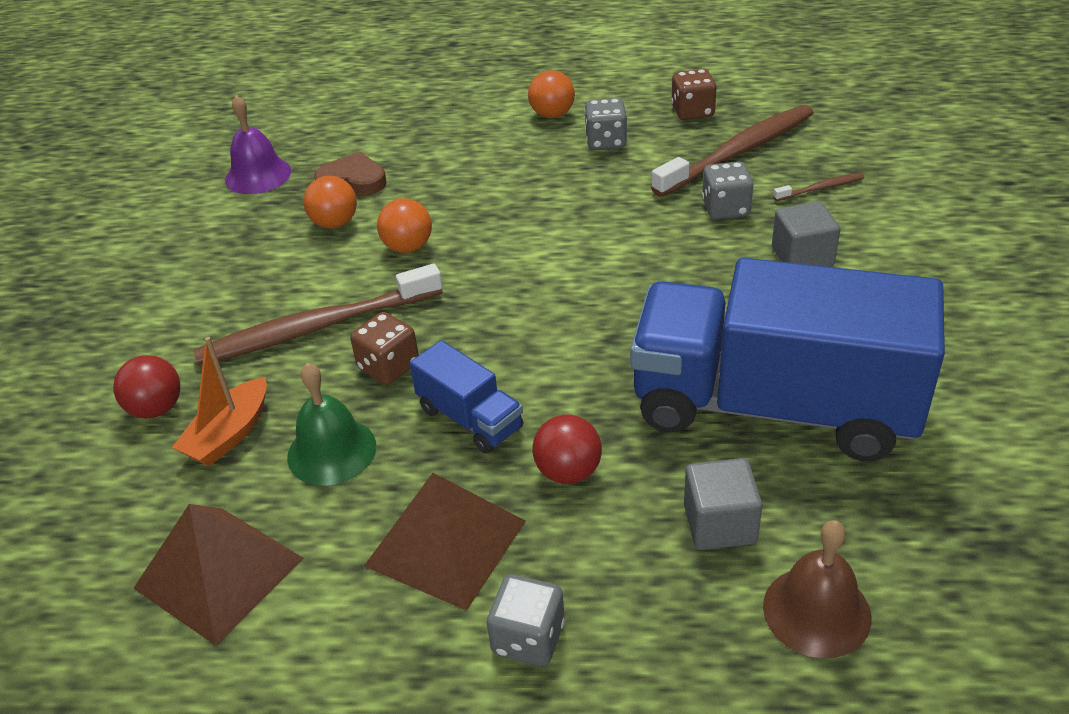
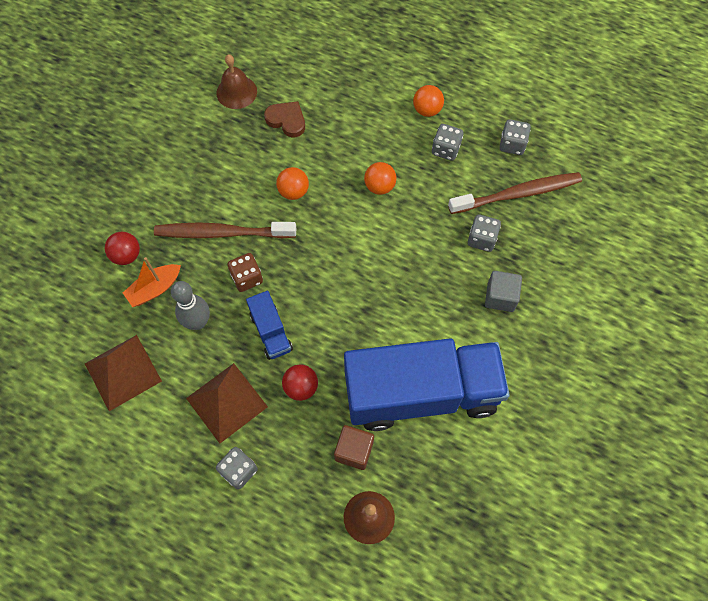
camera: 20 degrees right, 25 degrees up
(258, 175) = (236, 92): purple bell -> brown bell
(331, 451) = (198, 322): green bell -> grey bowling pin
(335, 223) = (262, 154): orange ball -> orange ball (379, 186)
(692, 111) = (512, 144): brown dice -> grey dice
(719, 524) = (354, 450): grey cube -> brown cube
(773, 406) = (421, 393): blue truck -> blue truck turned 135 degrees clockwise
(820, 188) = (545, 247): brown toothbrush -> none

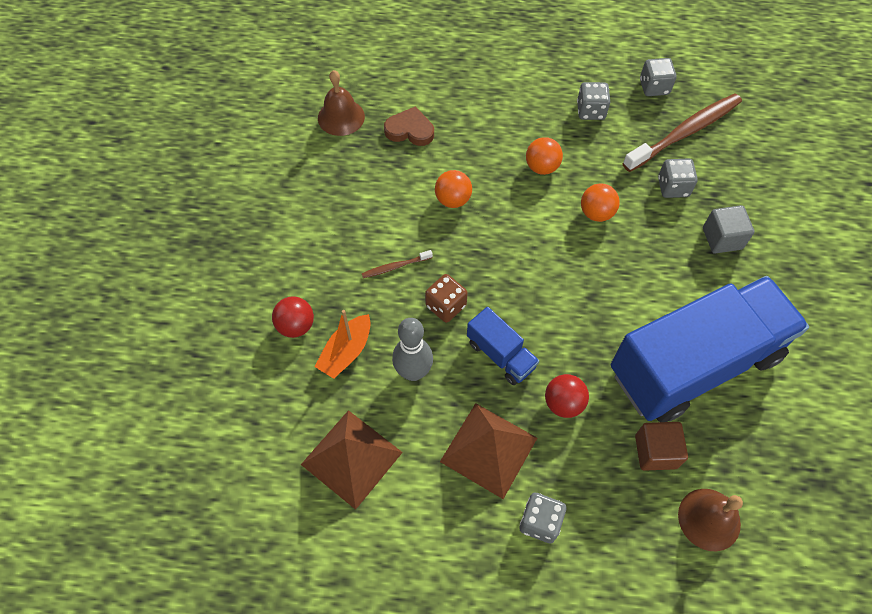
camera: 20 degrees left, 5 degrees down
(223, 233) = (395, 267): brown toothbrush -> brown toothbrush, size x0.44
(427, 110) = (552, 79): orange ball -> orange ball (596, 213)

